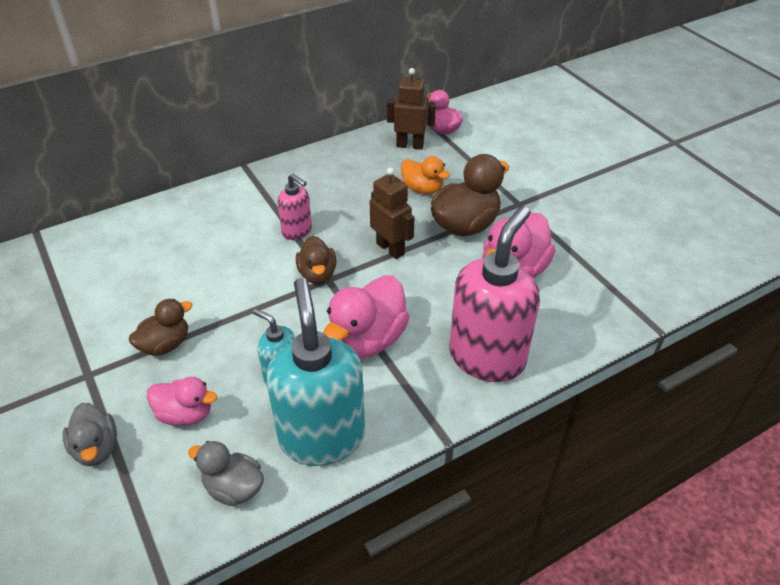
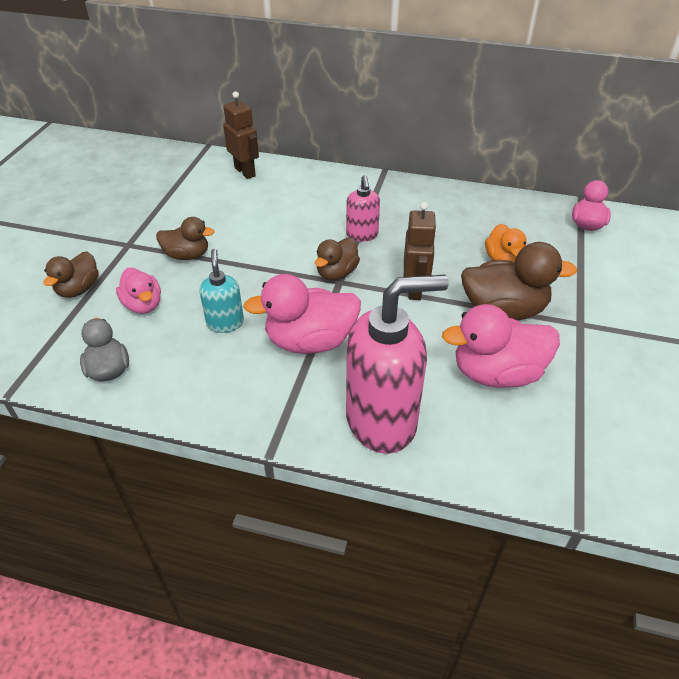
camera: 45 degrees right, 0 degrees up
(96, 448) = (78, 289): grey duck -> brown duck
(322, 437) = (195, 382): turquoise soap dispenser -> none
(410, 145) = (538, 222): brown robot -> brown robot (245, 172)

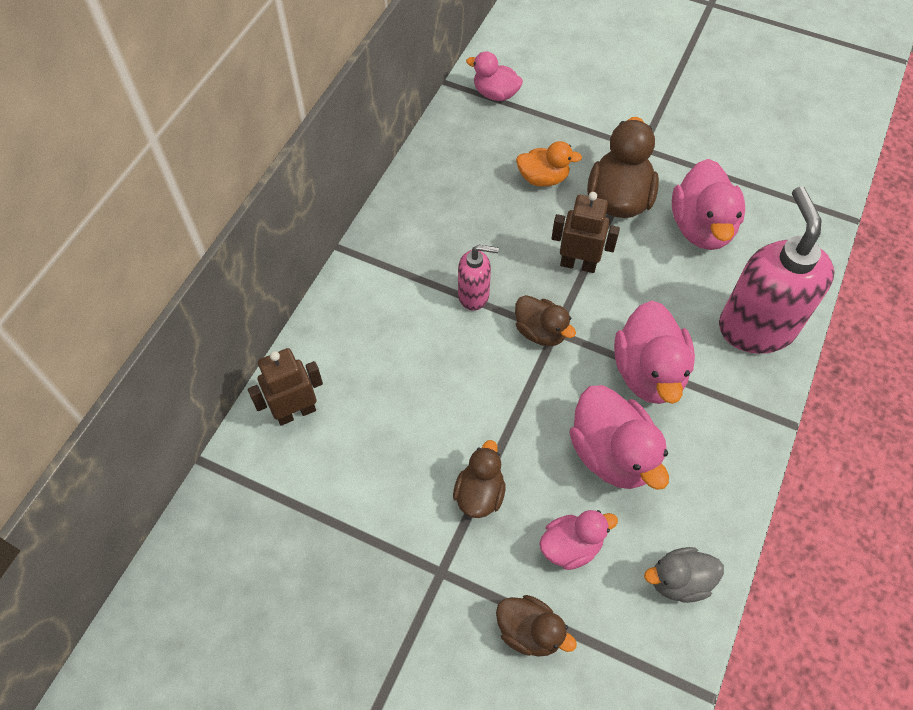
camera: 80 degrees left, 15 degrees up
(225, 323) = (612, 454): turquoise soap dispenser -> pink duck

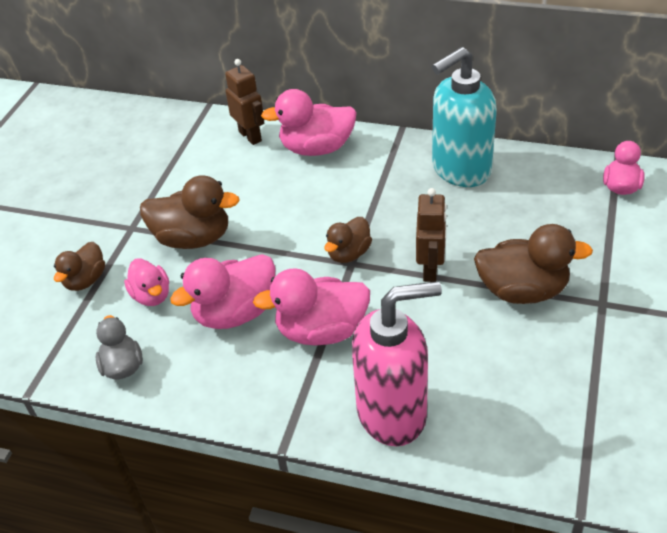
camera: 85 degrees right, 15 degrees down
(432, 209) = (460, 170): none -> turquoise soap dispenser
(474, 295) = (376, 208): pink soap dispenser -> none
(479, 494) = (193, 238): brown duck -> brown duck, size x1.64
(543, 178) = (526, 233): orange duck -> none
(701, 227) = (510, 360): pink duck -> pink duck (316, 148)

